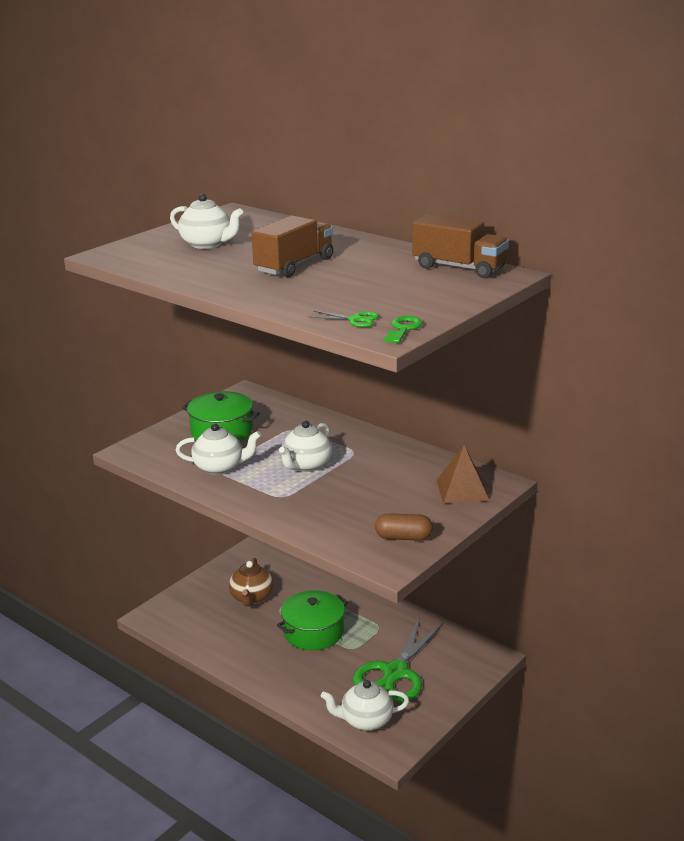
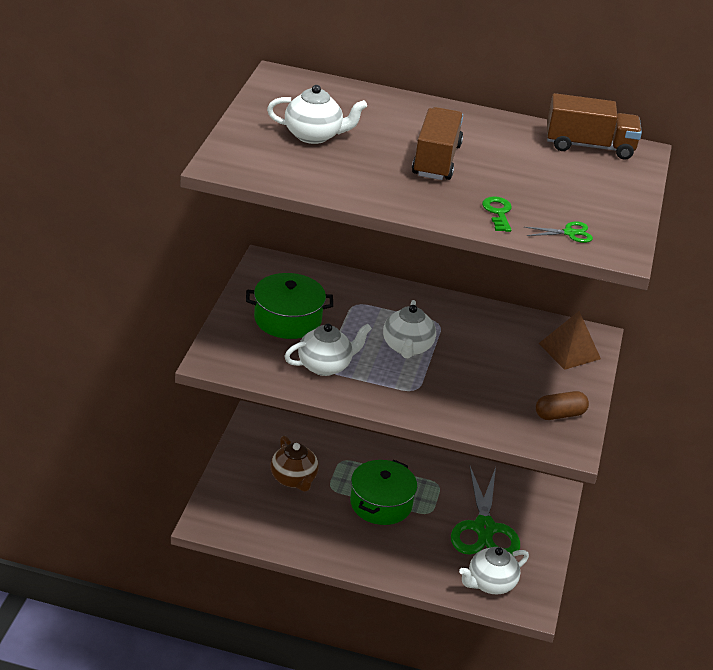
camera: 30 degrees left, 10 degrees up
(403, 329) = (622, 240): green key -> green key (498, 212)

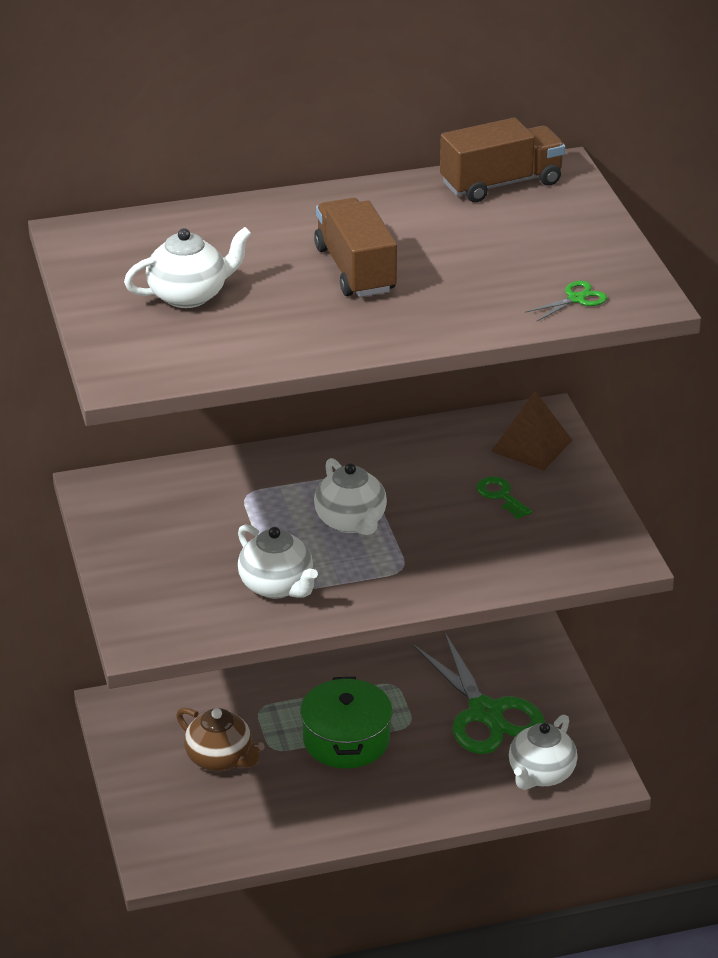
camera: 25 degrees left, 0 degrees up
(287, 319) = (183, 548): green pot -> none
(325, 366) = (277, 586): white teapot -> white teapot turned 105 degrees clockwise
(498, 212) = (481, 306): green key -> green key (500, 495)
(559, 415) = (582, 526): brown capsule -> none

